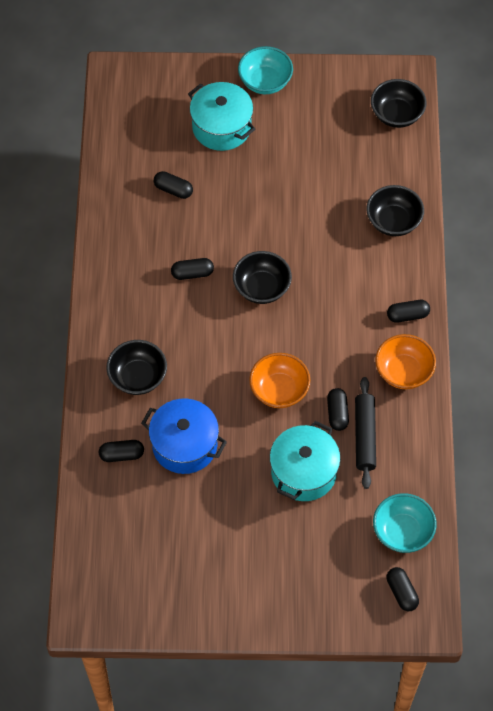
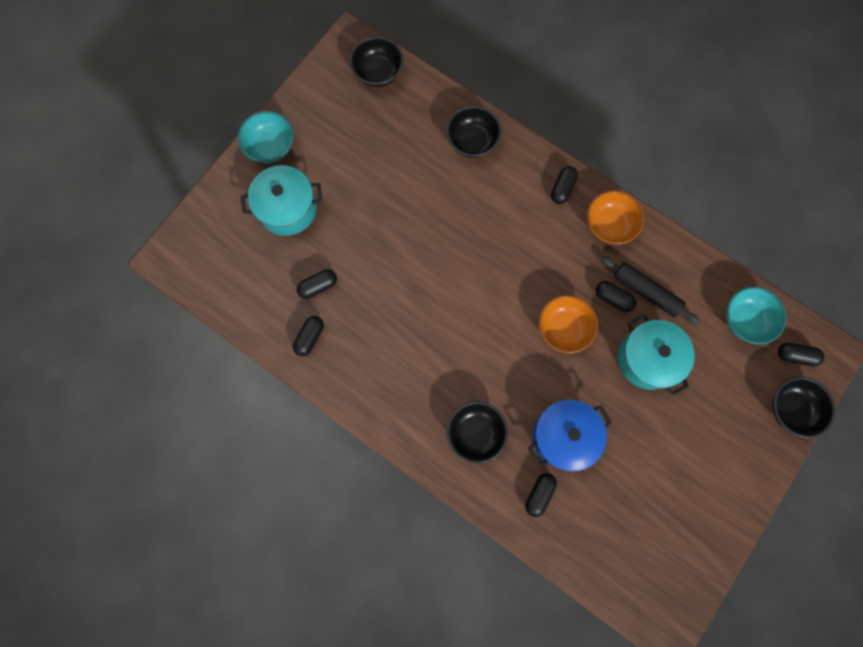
camera: 55 degrees left, 15 degrees up
(192, 273) = (409, 324): black capsule -> black capsule (310, 337)
(262, 288) = (461, 279): black bowl -> black bowl (790, 409)

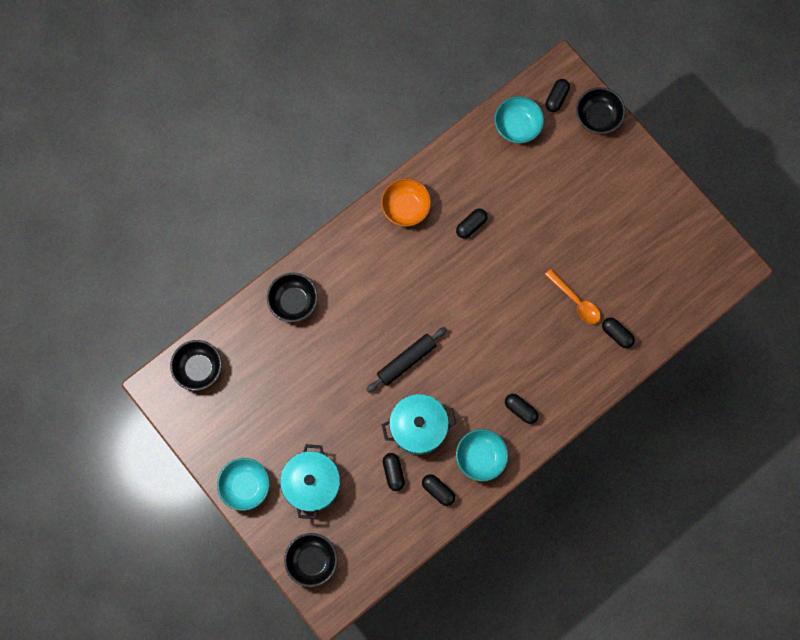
camera: 75 degrees left, 0 degrees up
(357, 374) = (480, 457): none -> turquoise bowl
(475, 433) = (555, 371): black bowl -> black bowl (312, 560)
(562, 188) = (361, 237): black capsule -> black capsule (520, 410)
(563, 328) = (486, 274): orange bowl -> none
(563, 436) = (575, 301): blue pot -> orange spoon
(646, 291) = (472, 197): black rolling pin -> black rolling pin (406, 361)
(647, 359) = (529, 214): turquoise pot -> turquoise pot (418, 427)

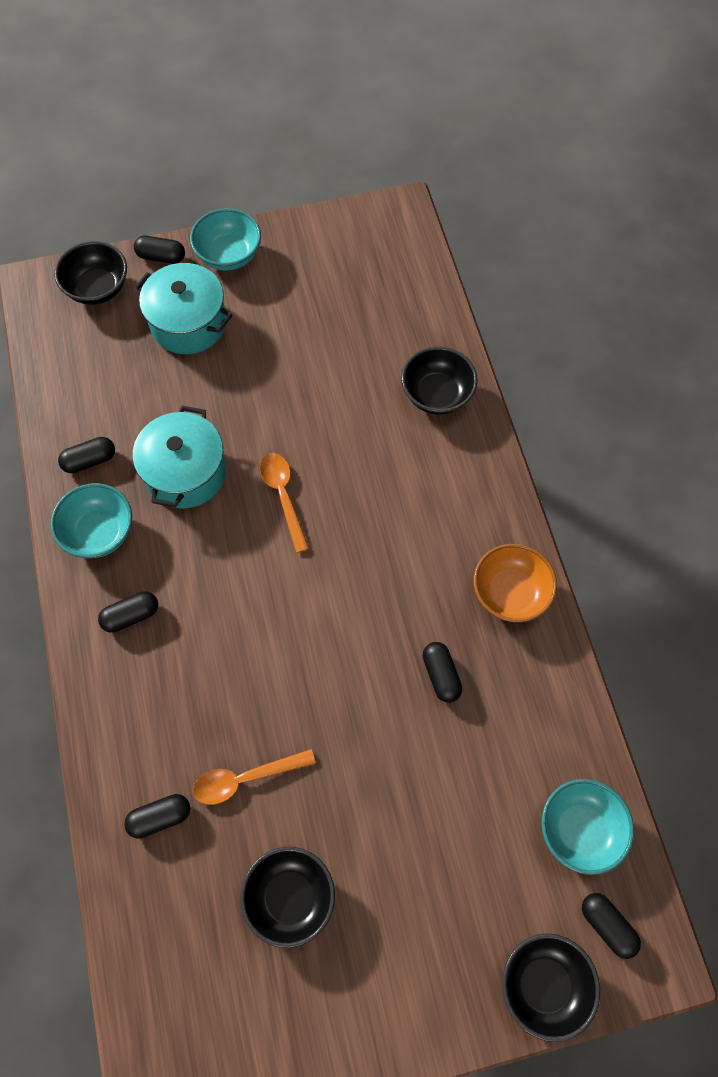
camera: 115 degrees right, 10 degrees down
(199, 368) = (401, 260): black bowl -> black bowl (290, 897)
(393, 472) = (145, 418): black capsule -> black capsule (161, 257)
(406, 361) = (283, 496): black rolling pin -> orange spoon

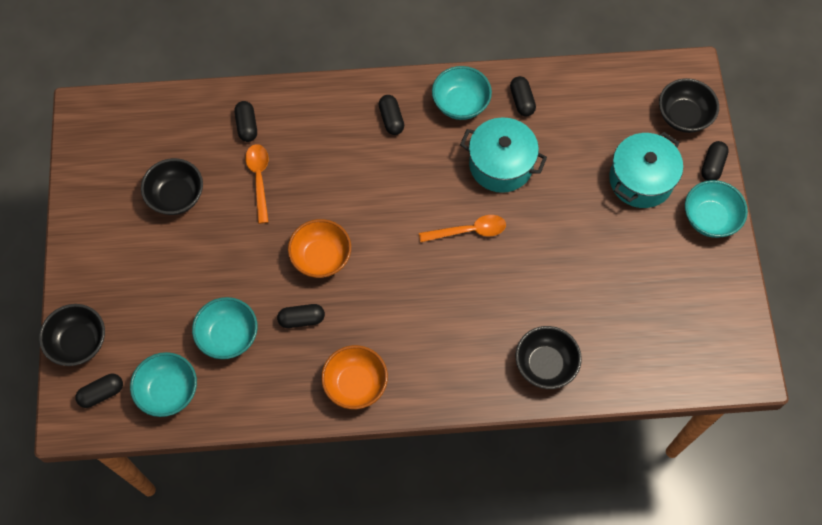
camera: 100 degrees right, 0 degrees up
(350, 668) = (321, 257): none -> orange bowl
(485, 766) = (228, 336): none -> turquoise bowl

